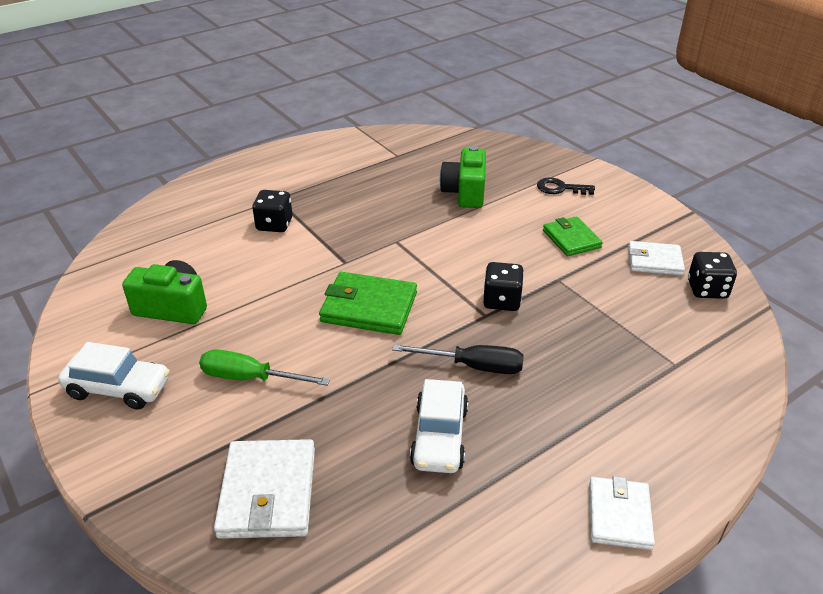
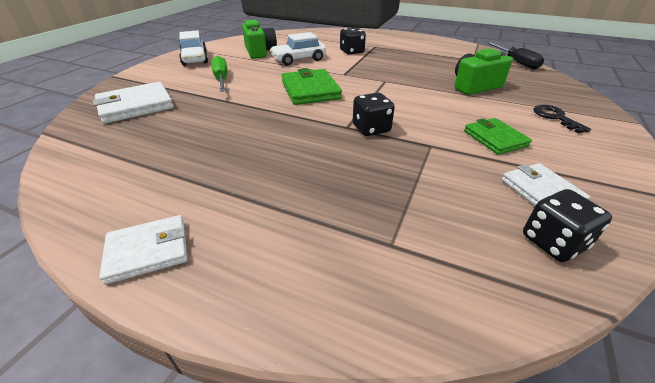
camera: 60 degrees right, 0 degrees up
(439, 436) = (205, 142): white car -> white car (299, 59)
(473, 366) = (286, 136): black screwdriver -> black screwdriver (516, 62)
(571, 239) = (495, 138): green wallet -> green wallet turned 60 degrees counterclockwise

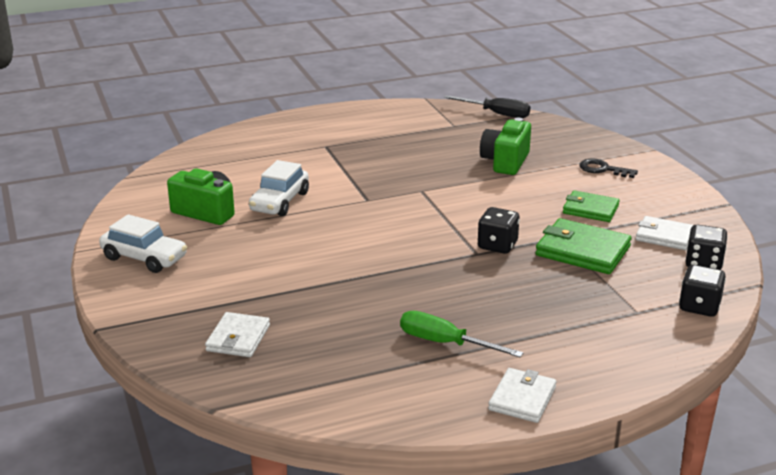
camera: 45 degrees left, 10 degrees down
(136, 106) = (238, 338): white wallet -> white wallet, size x0.66
(221, 79) = (252, 266): green screwdriver -> green screwdriver (445, 343)
(310, 90) = (374, 234): green wallet -> green wallet (582, 251)
(352, 52) = (316, 165): black dice -> black dice (699, 306)

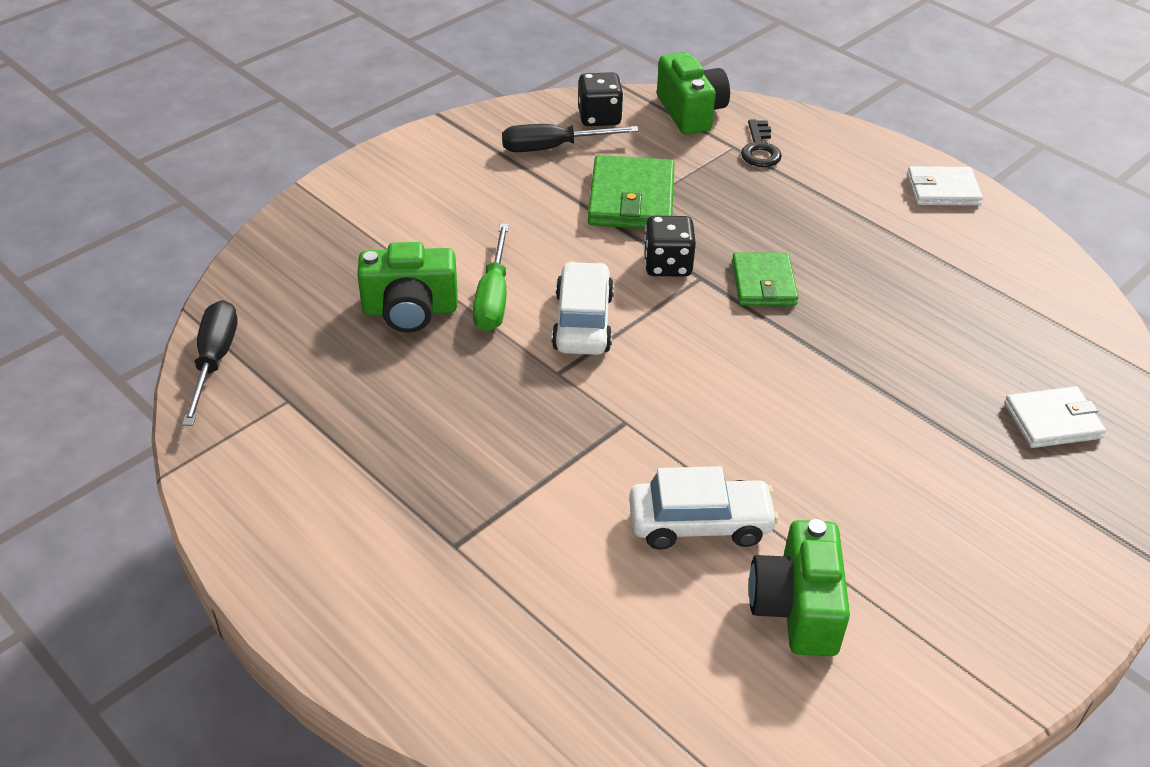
camera: 115 degrees left, 15 degrees up
(144, 258) = (984, 616): white car -> white car (583, 322)
(445, 343) = (904, 257): green screwdriver -> green screwdriver (493, 297)
(590, 209) = (518, 209): green wallet -> green wallet (763, 283)
(603, 169) = (388, 216): black key -> black key (760, 149)
(664, 236) = (553, 148): white wallet -> black screwdriver
(699, 306) = (690, 112): black dice -> green camera

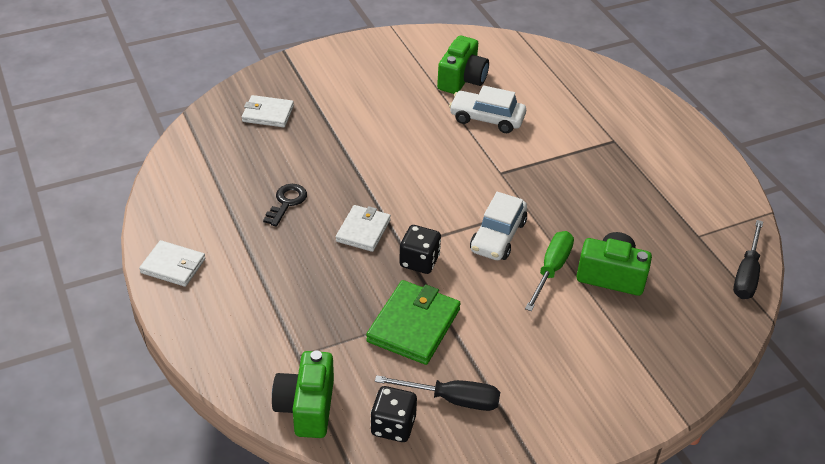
camera: 160 degrees left, 0 degrees up
(760, 149) = (278, 346): black key -> black key (286, 202)
(763, 283) = (363, 230): green wallet -> white wallet

